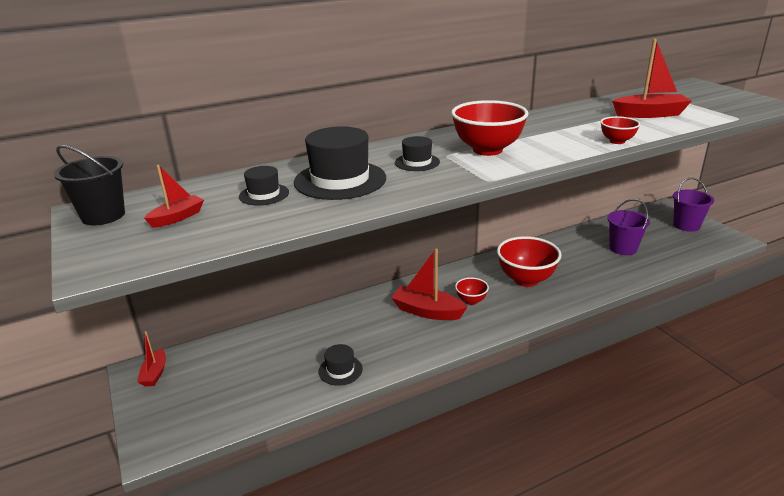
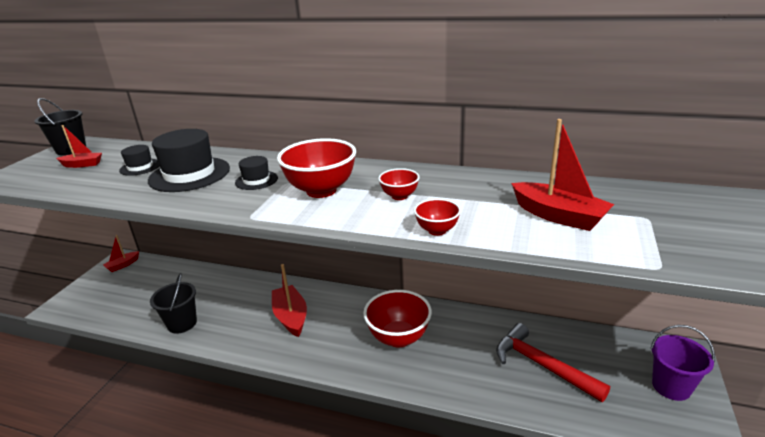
camera: 45 degrees right, 0 degrees up
(340, 370) = (182, 323): black hat -> black bucket
(471, 301) = (330, 328): red bowl -> red bowl (399, 196)
(623, 248) = (542, 365): purple bucket -> red hammer

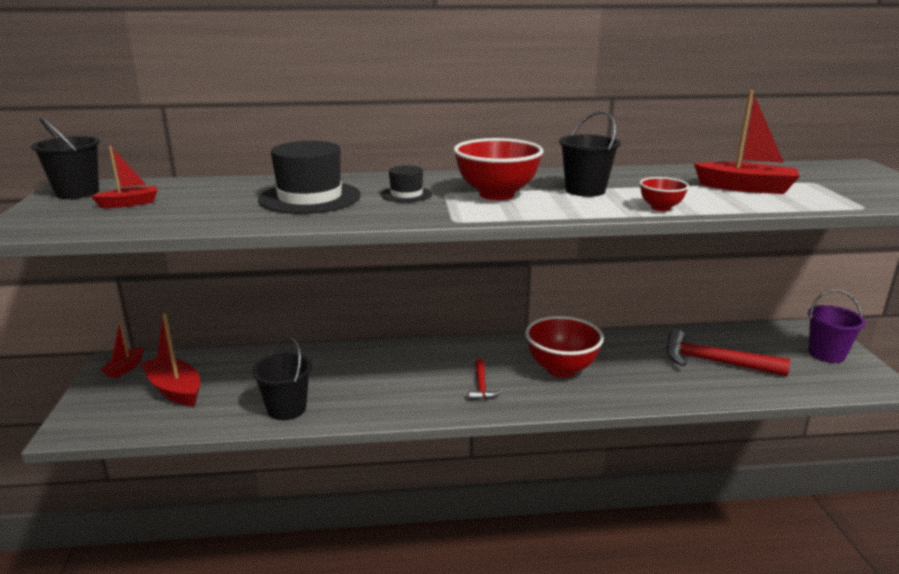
camera: 25 degrees left, 5 degrees down
(140, 167) = (226, 198): black hat -> none
(291, 317) = (422, 375): red boat -> red boat (175, 390)
(323, 339) = (481, 386): none -> red hammer
(399, 196) = (585, 190): red bowl -> black bucket

